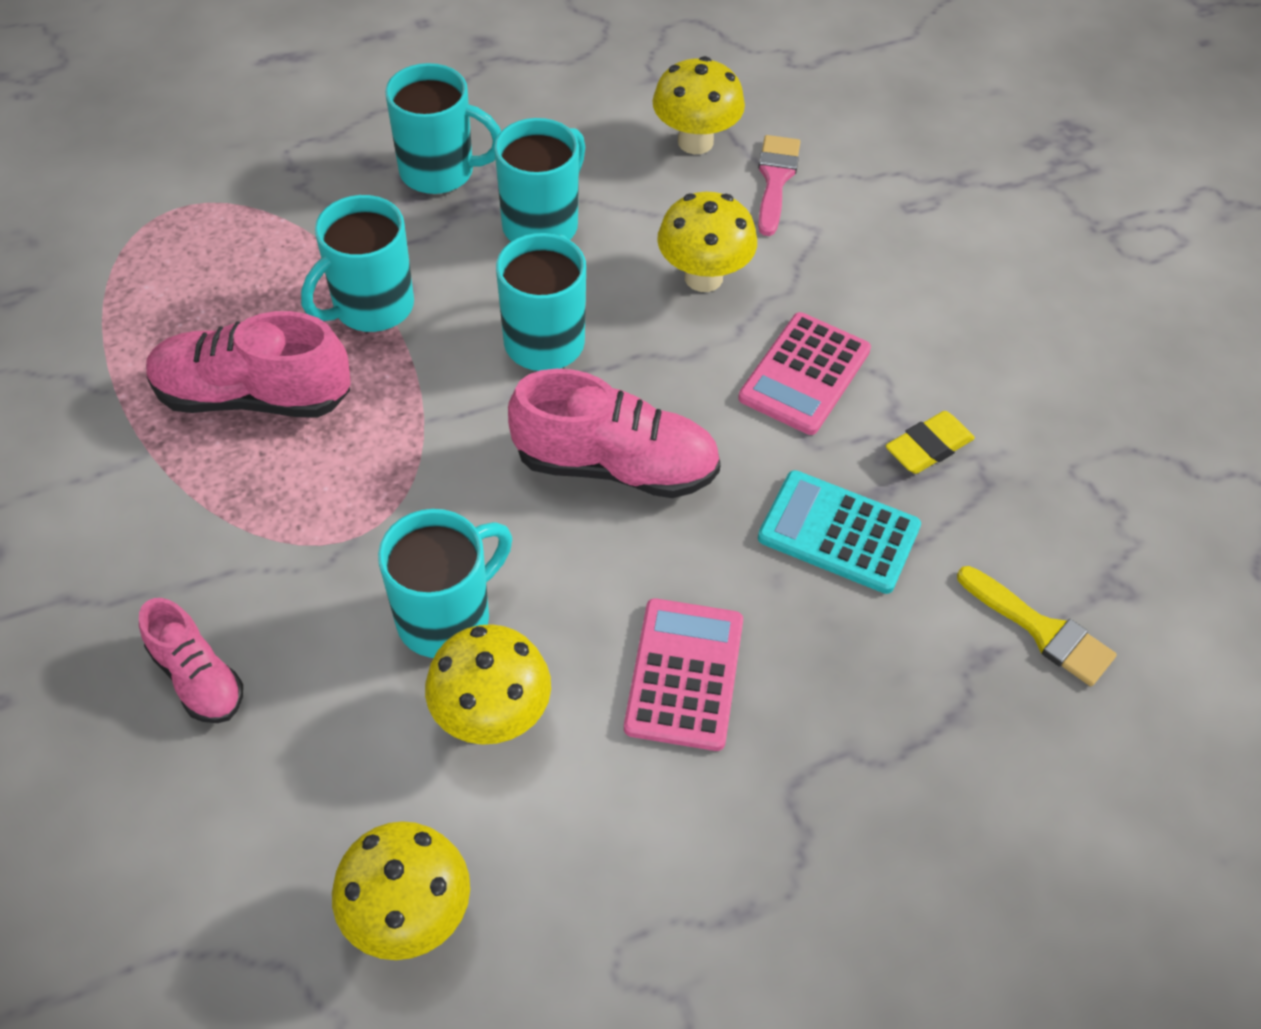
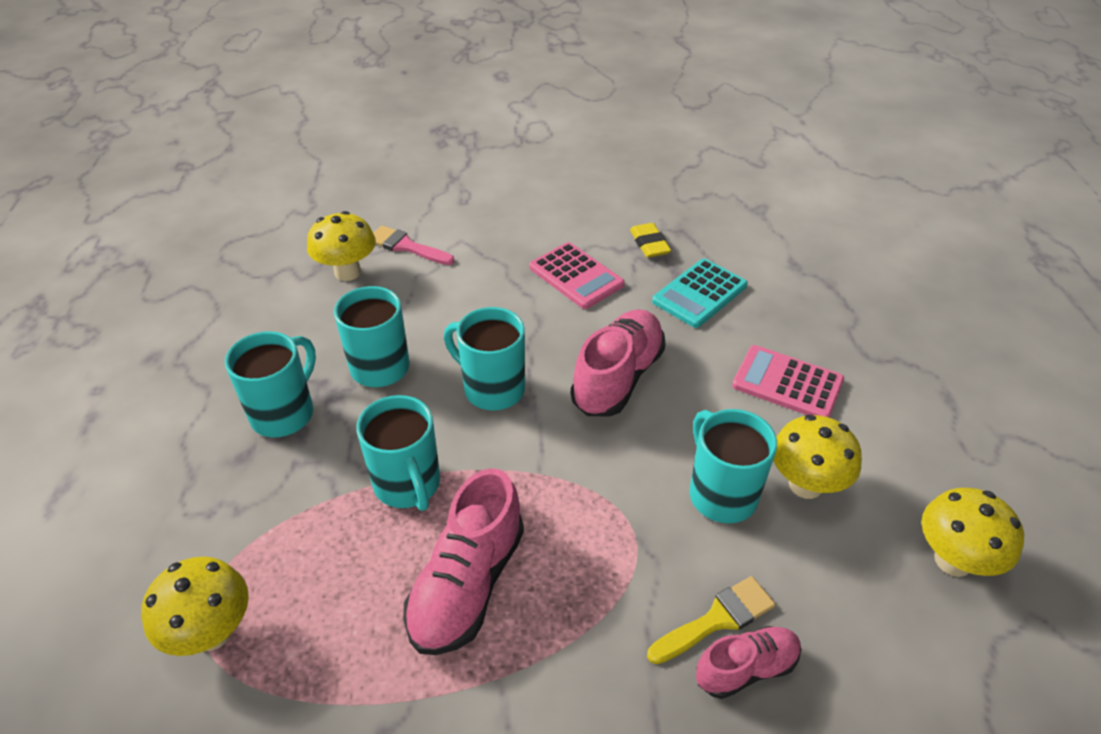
camera: 70 degrees left, 10 degrees down
(703, 277) = (474, 299): yellow mushroom -> yellow mushroom (212, 632)
(1041, 630) = (781, 240): yellow brush -> yellow brush (716, 619)

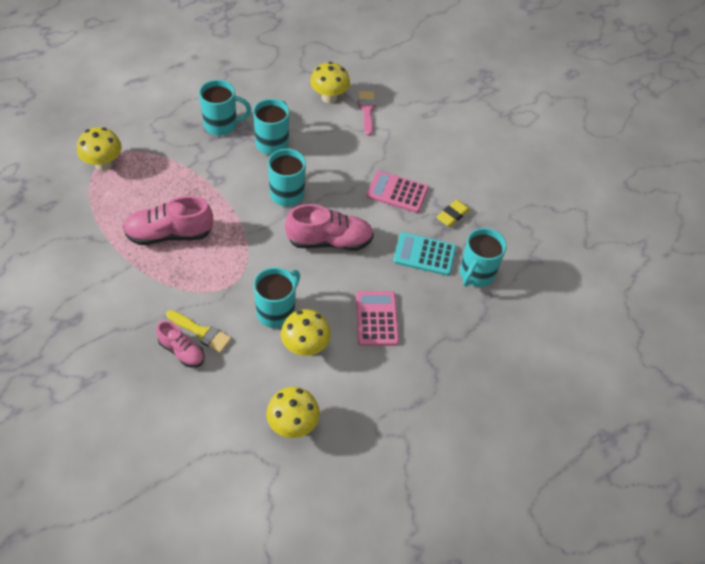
camera: 55 degrees right, 10 degrees up
(408, 485) = (209, 189): turquoise mug -> turquoise mug (476, 274)
(576, 276) = (397, 192): pink calculator -> pink calculator turned 90 degrees clockwise

